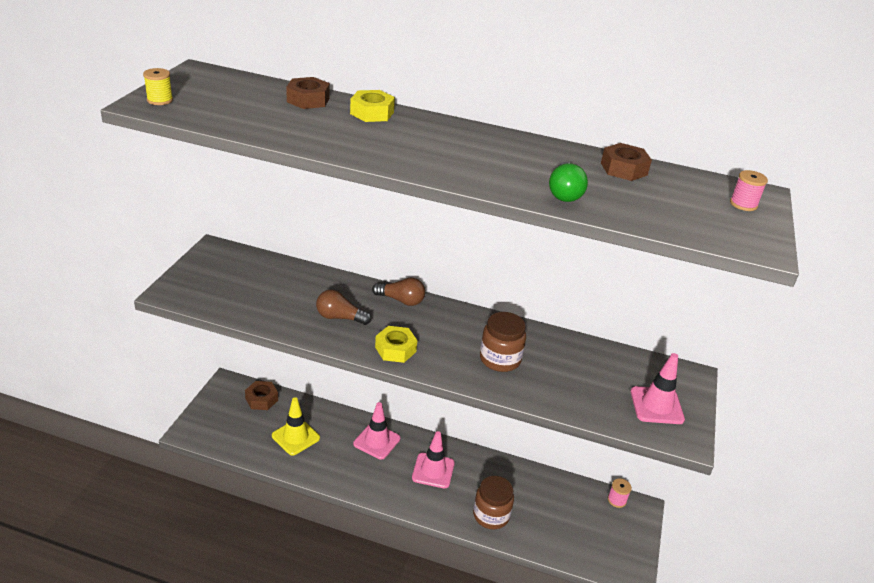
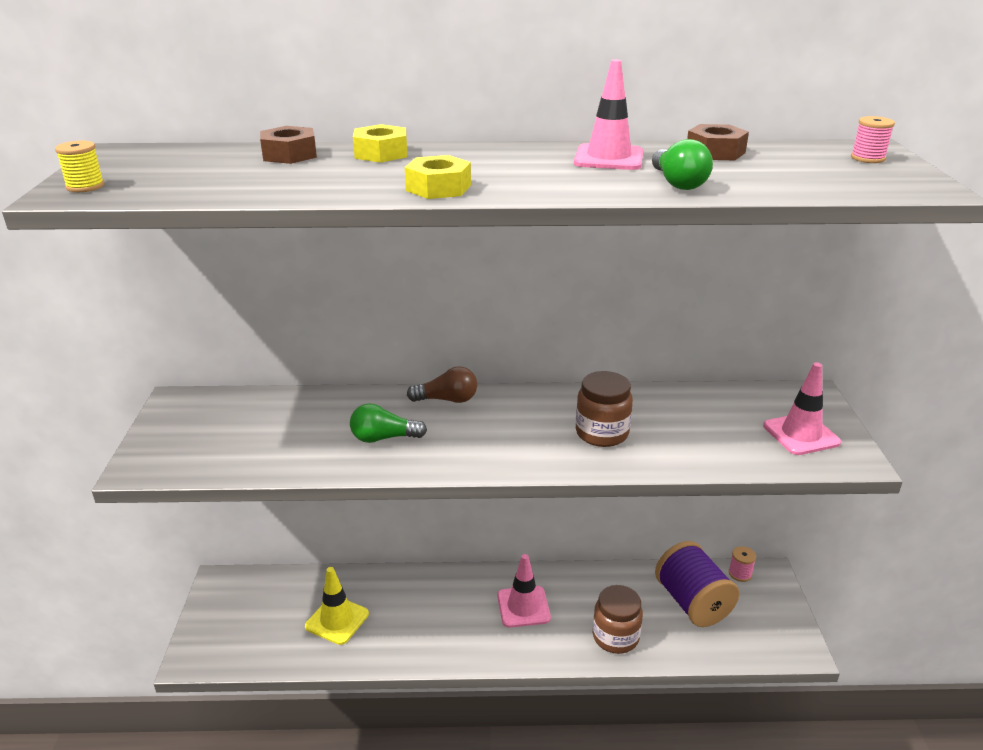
camera: 15 degrees left, 5 degrees down
(261, 399) = (272, 587): brown nut -> none
(340, 317) = (383, 438): brown light bulb -> green light bulb
(376, 441) = (440, 594): pink traffic cone -> pink traffic cone (608, 158)
(395, 349) = (473, 455): yellow nut -> yellow nut (438, 188)
(565, 510) = (692, 603): none -> purple spool

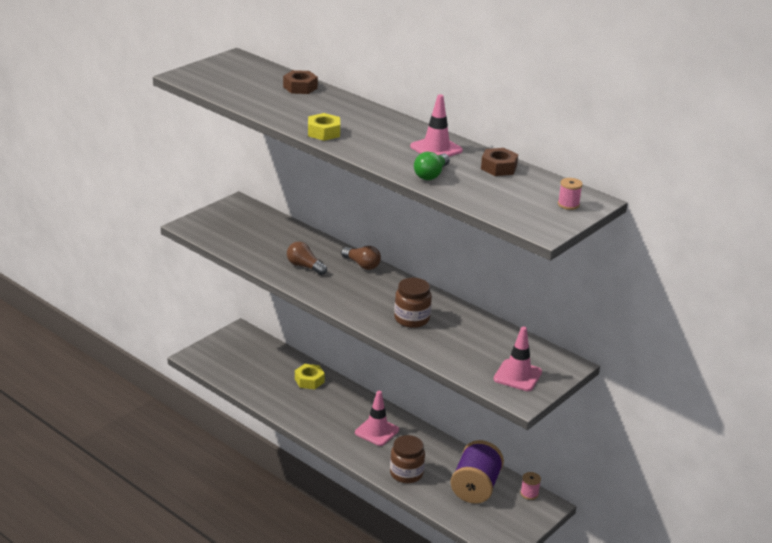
camera: 40 degrees right, 0 degrees up
(85, 186) = (195, 74): yellow spool -> none
(337, 620) = (275, 380): yellow traffic cone -> none
(381, 153) = (340, 102): yellow nut -> yellow nut (309, 380)
(383, 438) = (304, 266): green light bulb -> brown light bulb

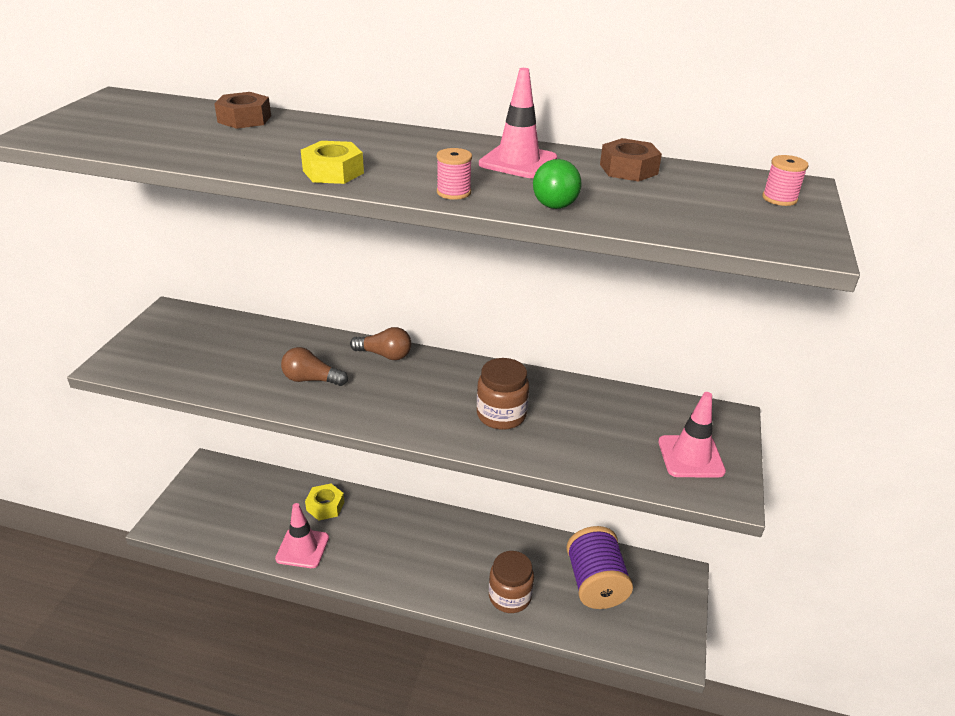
camera: 25 degrees left, 5 degrees up
(376, 431) = (442, 548): pink traffic cone -> pink traffic cone (302, 548)
(529, 493) = (654, 567): pink spool -> pink spool (453, 192)

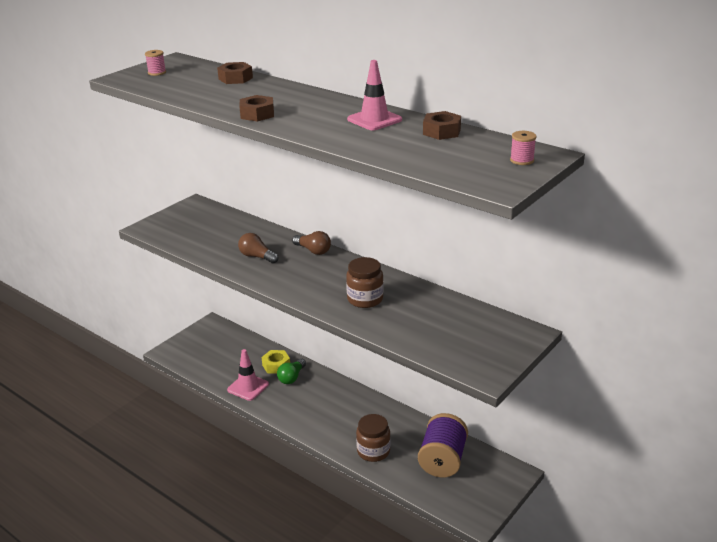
camera: 25 degrees right, 5 degrees down
(333, 172) = (257, 114): yellow nut -> brown nut
(453, 192) = (314, 133): pink spool -> pink spool (157, 73)
(554, 199) = (371, 144): green light bulb -> green light bulb (291, 377)
(690, 456) = (479, 349): pink traffic cone -> none

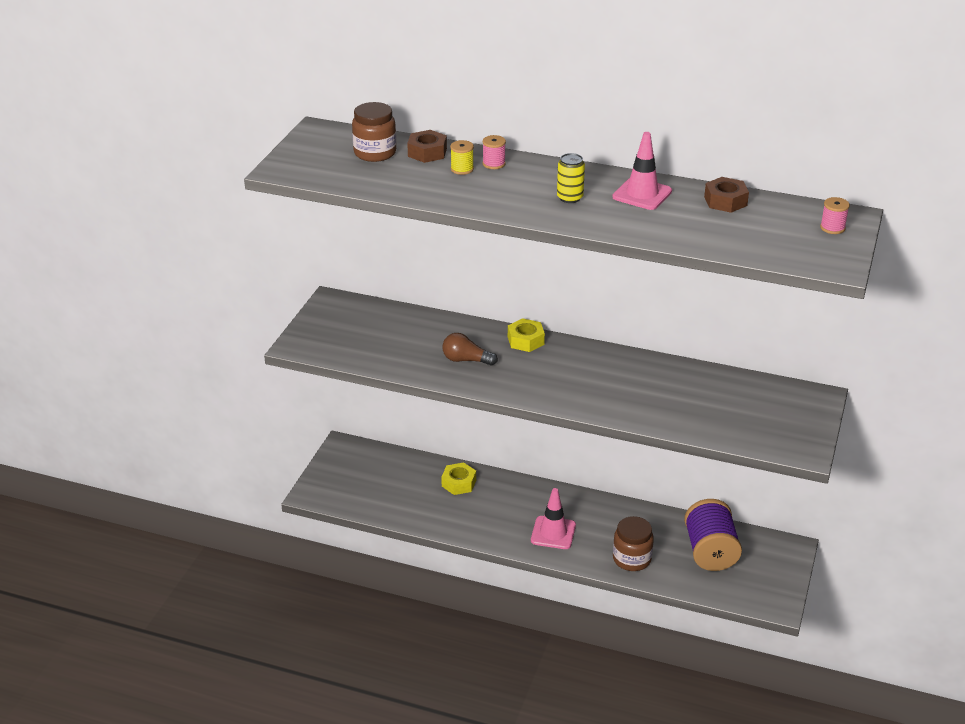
camera: 20 degrees left, 5 degrees up
(157, 73) = (319, 155): pink spool -> pink spool (494, 164)
(248, 387) = (442, 517): pink traffic cone -> pink traffic cone (553, 533)
(249, 90) = (462, 169): none -> yellow spool
(257, 114) = (506, 204): brown nut -> none
(291, 377) = (487, 494): green light bulb -> none
(312, 115) = (570, 198): none -> yellow can
(313, 251) = (525, 340): brown light bulb -> yellow nut
(365, 299) = (626, 391): brown jar -> brown jar (375, 153)

